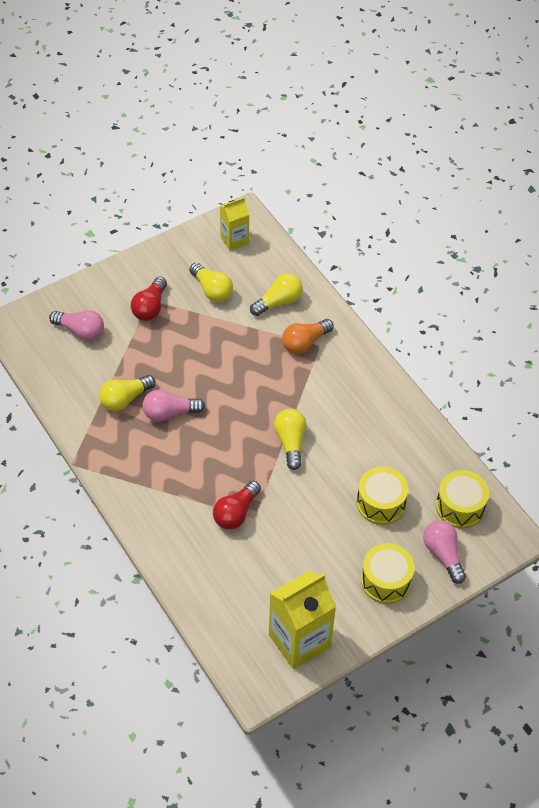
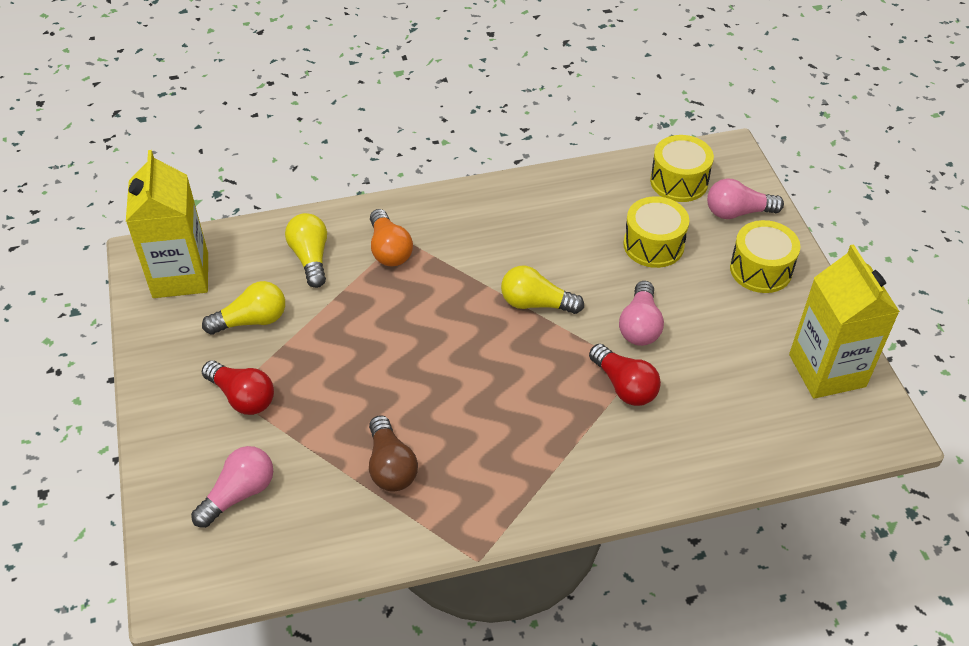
camera: 70 degrees left, 5 degrees down
(125, 399) = (390, 466): yellow light bulb -> brown light bulb
(169, 413) = (437, 419): pink light bulb -> pink light bulb (640, 326)
(234, 240) = (180, 275): yellow carton -> yellow carton, size x1.73

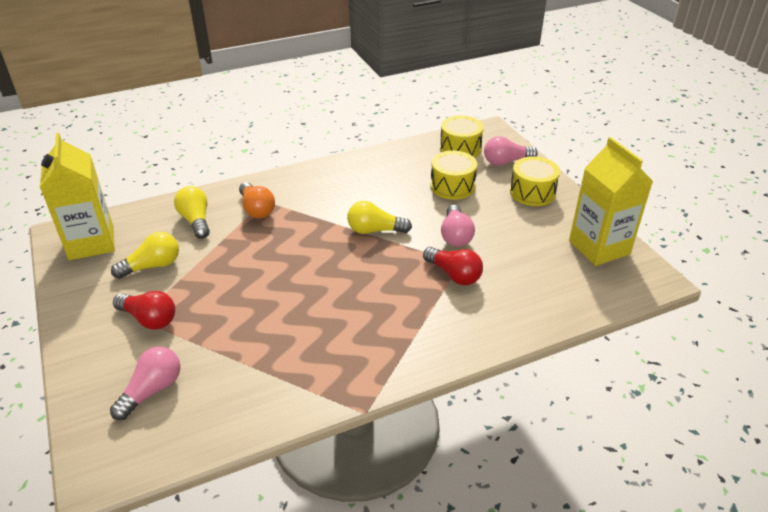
camera: 10 degrees left, 10 degrees down
(390, 466) = (280, 352): brown light bulb -> none

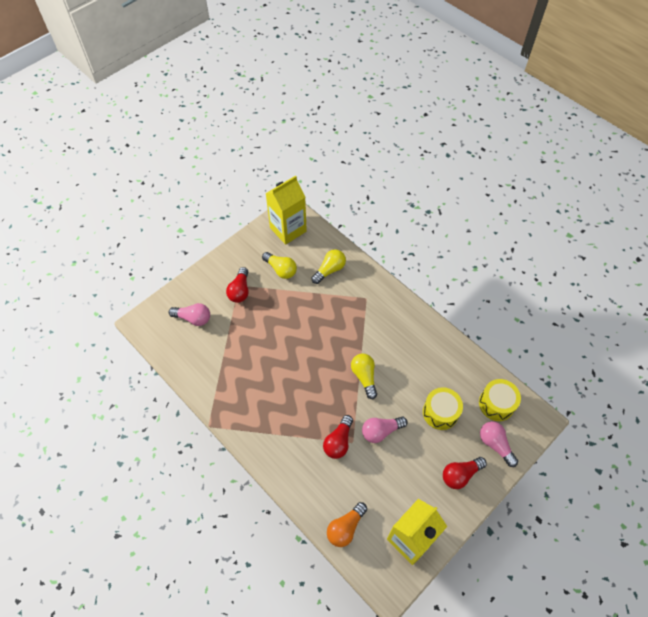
camera: 70 degrees right, 20 degrees up
(256, 209) = (355, 297): orange light bulb -> orange light bulb (345, 528)
(532, 192) = (460, 475): yellow drum -> red light bulb

